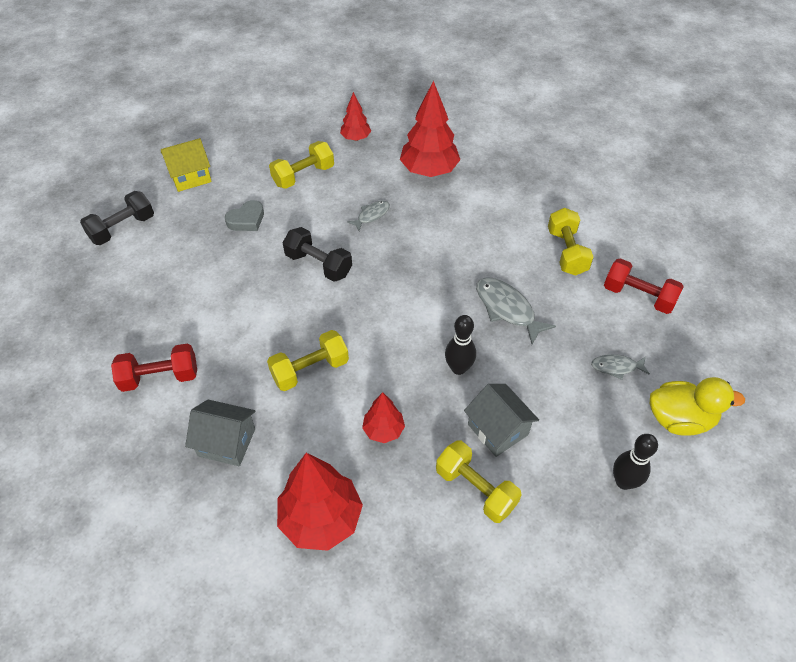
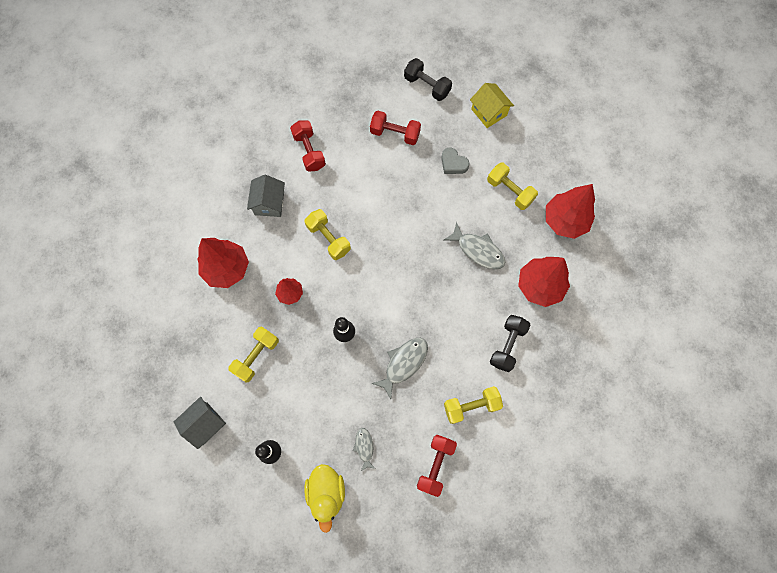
camera: 80 degrees right, 20 degrees up
(177, 272) = (395, 133): none -> red dumbbell
(318, 264) = (420, 223): black dumbbell -> black dumbbell (507, 345)
(355, 138) = (565, 221): red tree -> red tree, size x1.85
(371, 215) = (478, 250): grey fish -> grey fish, size x1.70
(498, 429) = (300, 366): grey house -> grey house (205, 423)

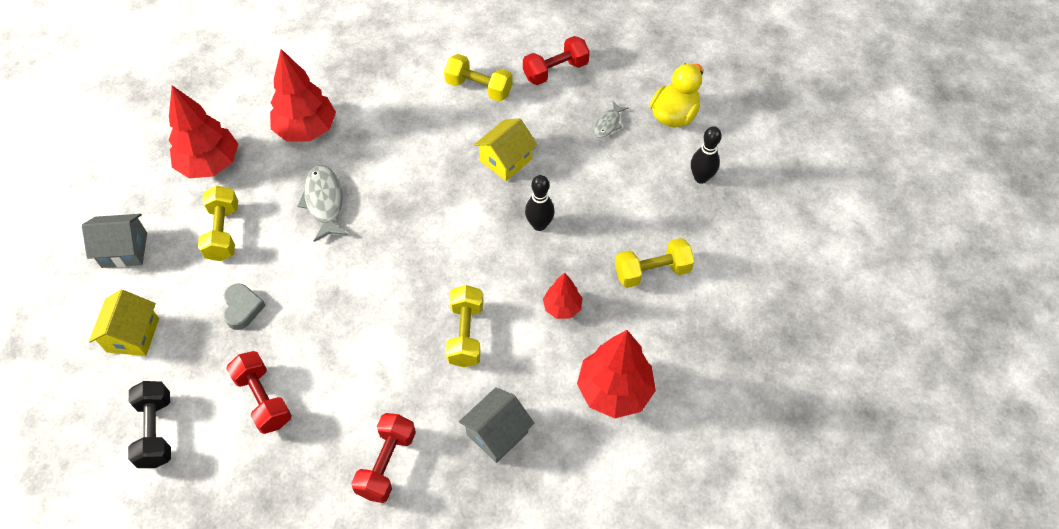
camera: 140 degrees left, 15 degrees down
(205, 423) = (755, 248): grey house -> grey house (124, 250)
(404, 364) = (506, 160): grey fish -> yellow house
(507, 345) = (394, 107): black dumbbell -> none

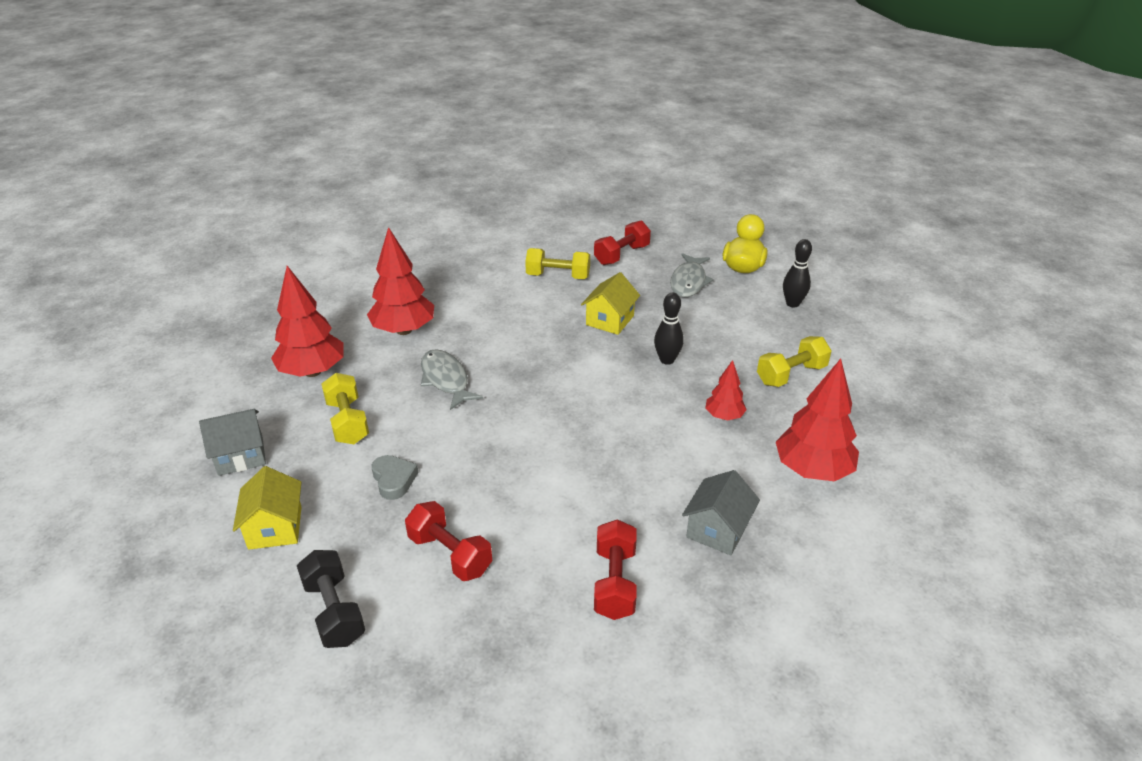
camera: 15 degrees left, 20 degrees down
(465, 334) = (641, 455): yellow dumbbell -> none
(608, 124) = (689, 282): grey fish -> grey fish, size x1.70

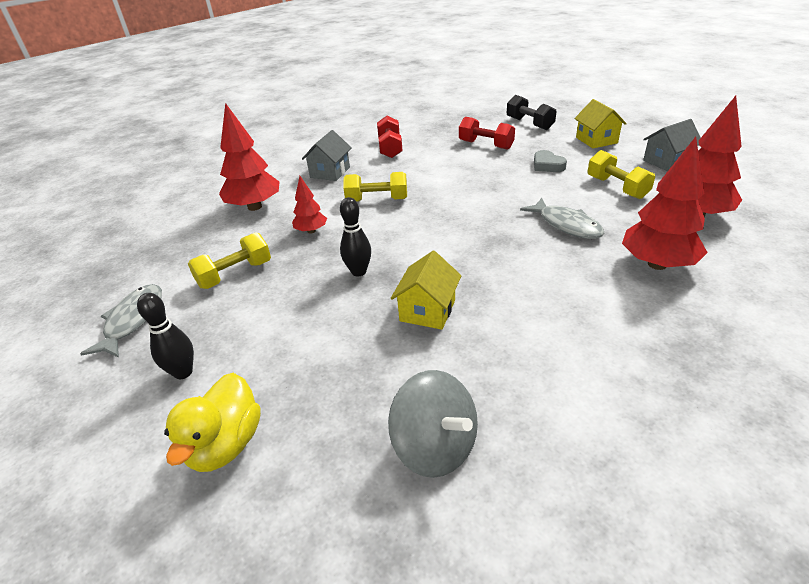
camera: 175 degrees right, 0 degrees up
(558, 276) = (523, 376): yellow dumbbell -> yellow dumbbell (377, 200)
(621, 255) = (435, 446): red dumbbell -> grey spinning top
(689, 282) = (322, 395): grey fish -> grey fish (132, 320)

